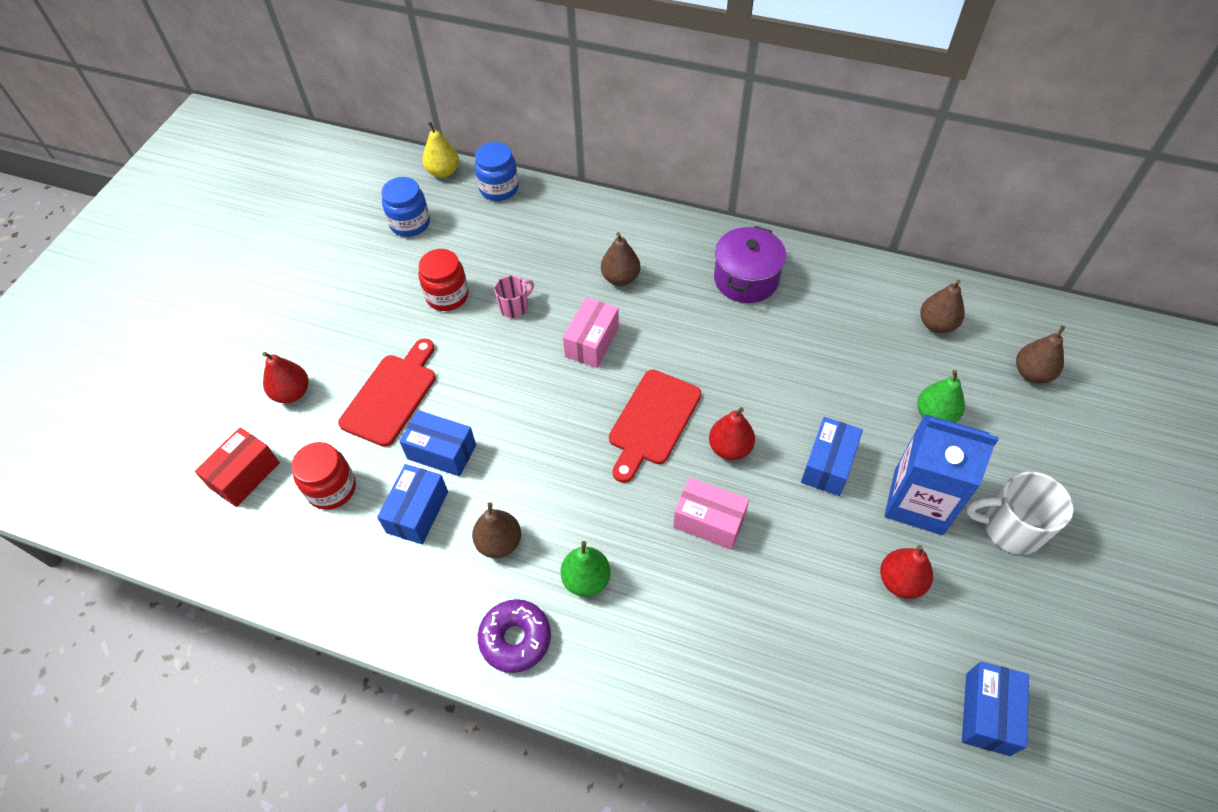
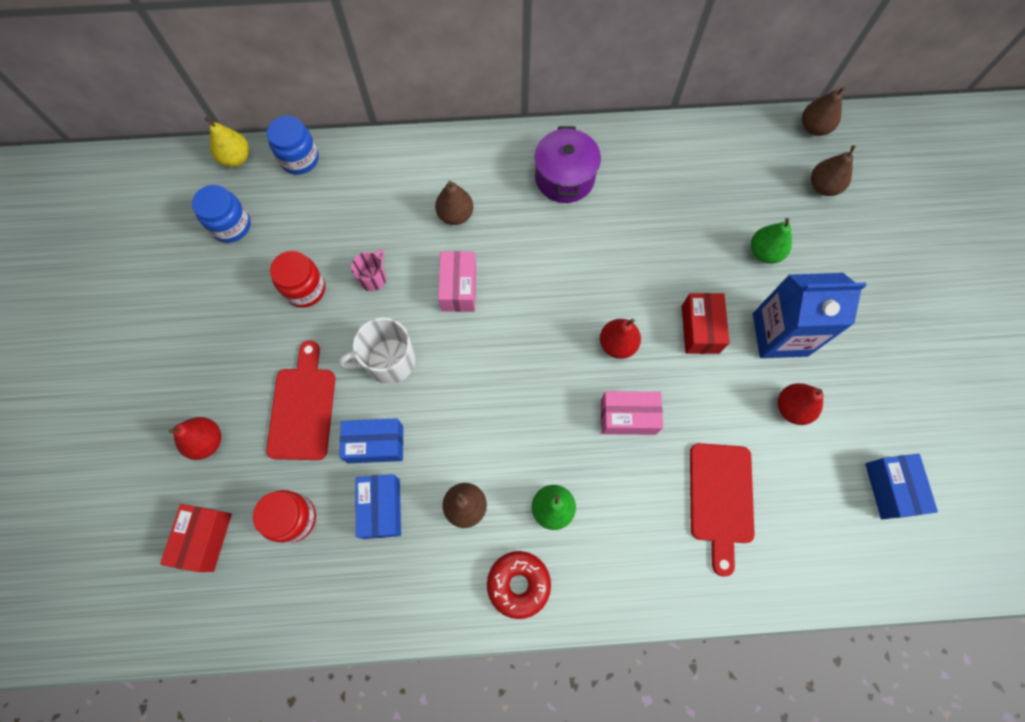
camera: 25 degrees left, 15 degrees up
(515, 639) = (518, 584): purple donut -> red donut
(652, 421) = (543, 344): red cutting board -> red cutting board (720, 498)
(828, 465) = (700, 329): blue box -> red box
(936, 324) = (735, 167): brown pear -> brown pear (814, 128)
(1011, 528) = (854, 330): white mug -> white mug (389, 361)

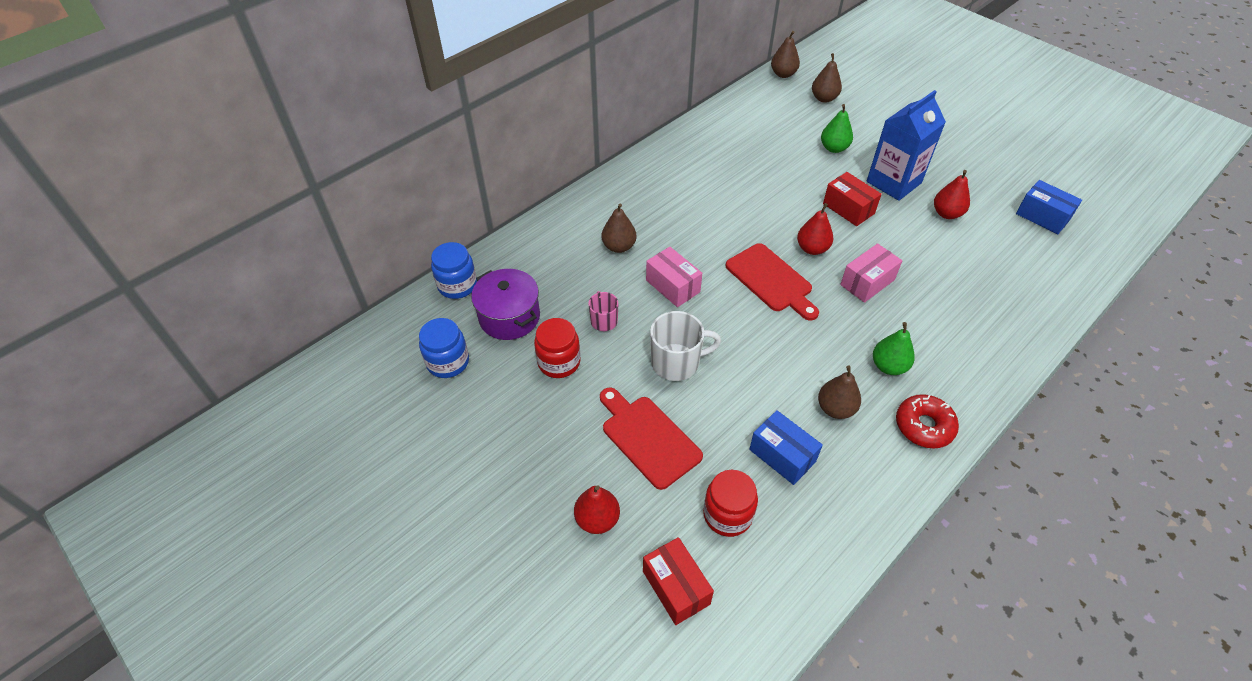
camera: 40 degrees left, 20 degrees down
(236, 158) = (401, 317): yellow pear -> none
(375, 444) = (729, 419): blue box -> none
(389, 361) = (677, 362): white mug -> white mug turned 135 degrees counterclockwise
(564, 178) = (668, 182): purple pot -> purple pot (509, 317)
(720, 498) = (971, 286): red cutting board -> red cutting board (771, 280)

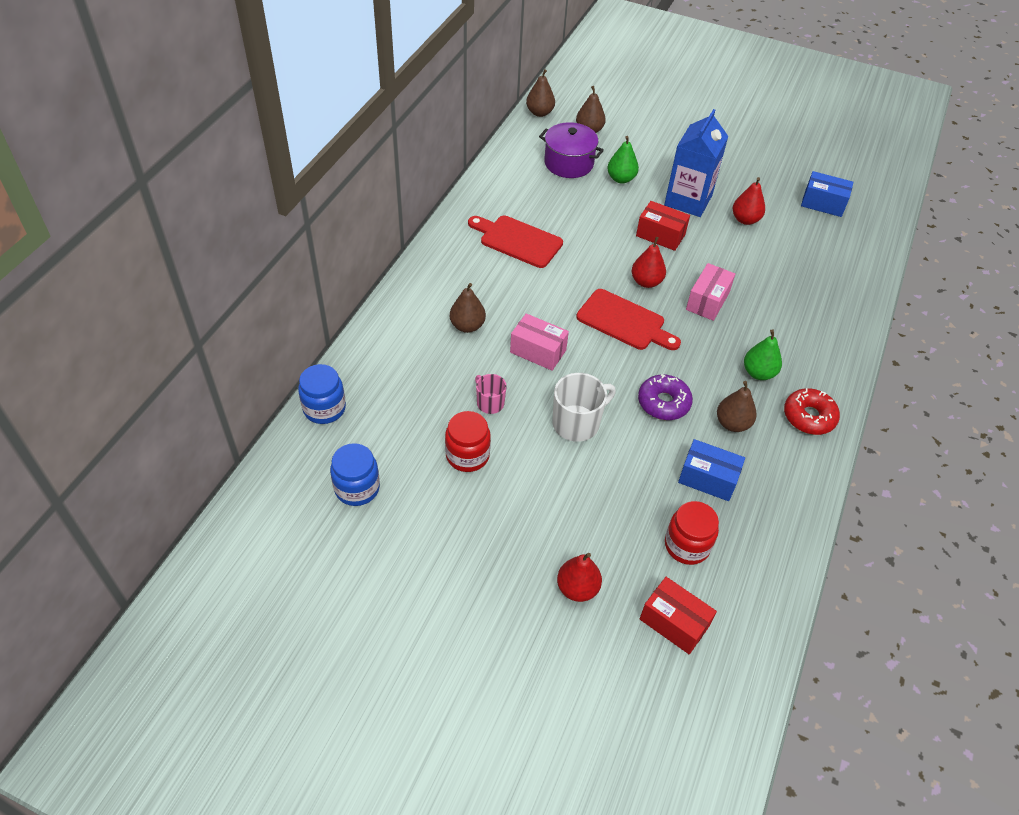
camera: 25 degrees left, 0 degrees up
(509, 317) = (395, 425): purple pot -> purple pot (568, 163)
(648, 438) = (586, 500): red cutting board -> red cutting board (517, 240)
(773, 368) = (663, 403): none -> purple donut

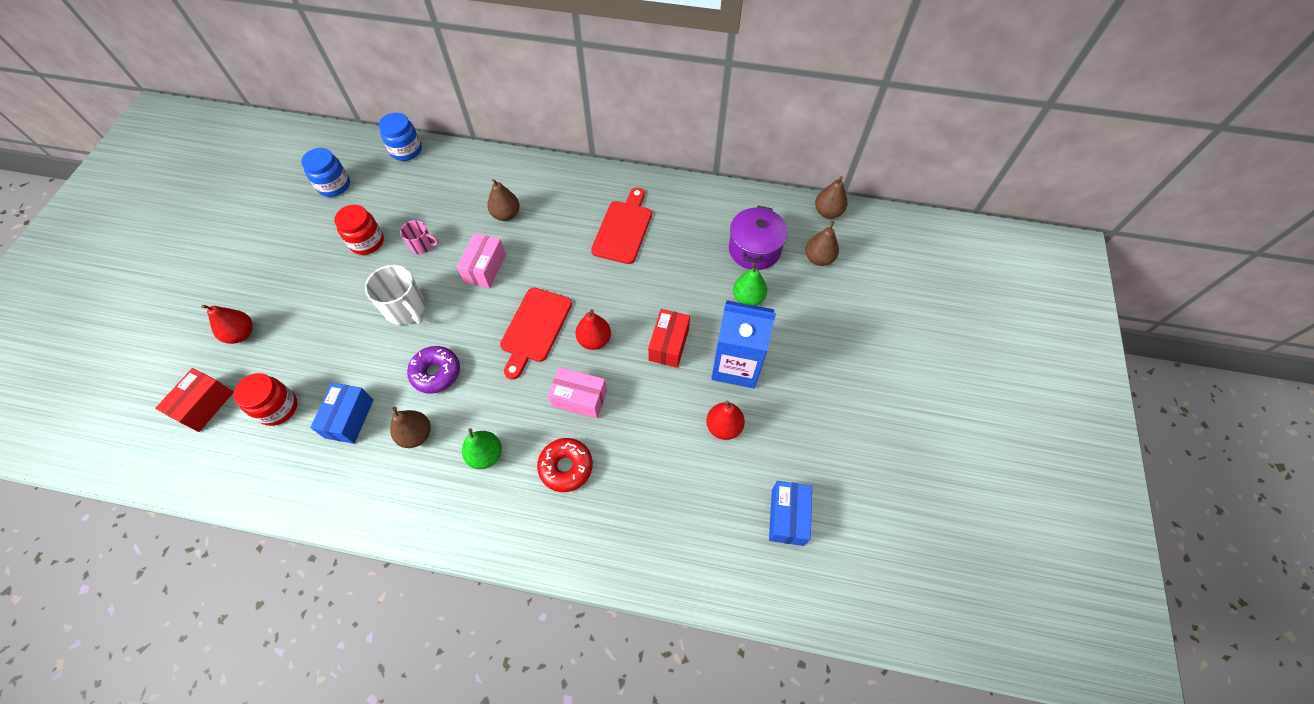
camera: 80 degrees right, 10 degrees up
(489, 403) = (422, 245): pink mug -> pink mug turned 60 degrees clockwise
(809, 417) = (431, 508): red donut -> red donut (566, 467)

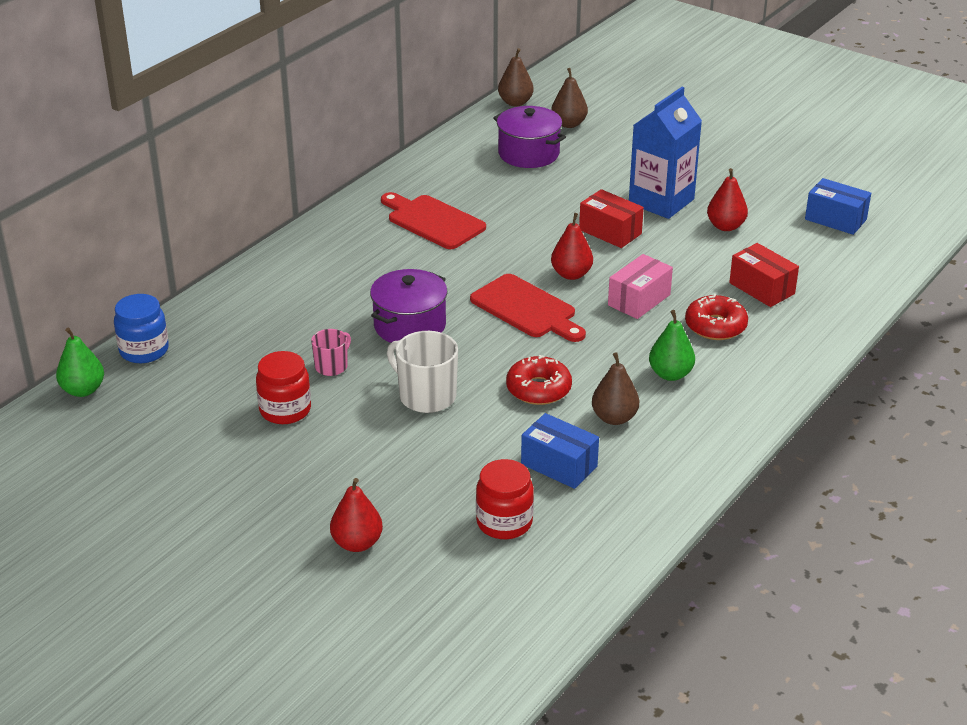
camera: 65 degrees left, 25 degrees down
(205, 405) = (455, 589): red box -> red box (762, 288)
(334, 185) = (149, 424): blue jar -> none
(406, 309) = (426, 396): white mug -> white mug turned 120 degrees counterclockwise
(436, 373) = (538, 389): purple donut -> red donut
(485, 268) = (410, 325): pink box -> purple pot
(506, 214) = (338, 294): brown pear -> none
(748, 298) = (586, 173): green pear -> green pear (83, 390)

